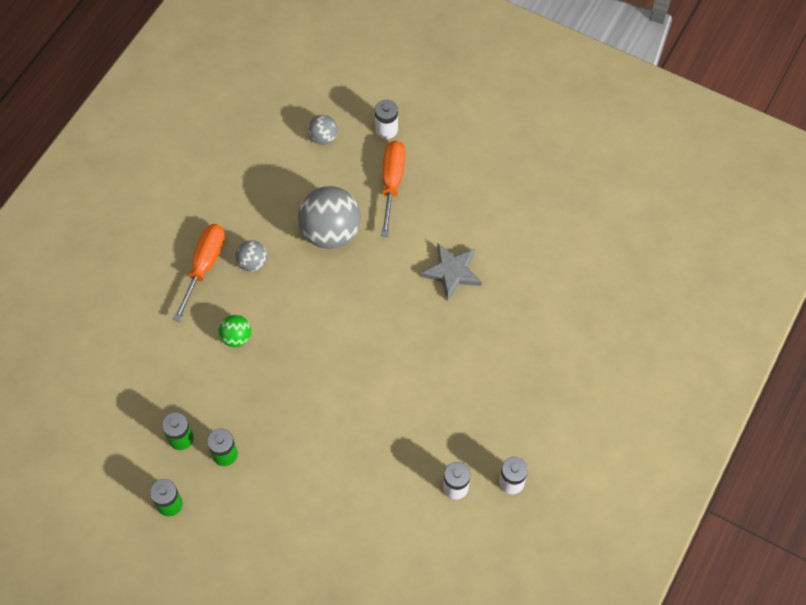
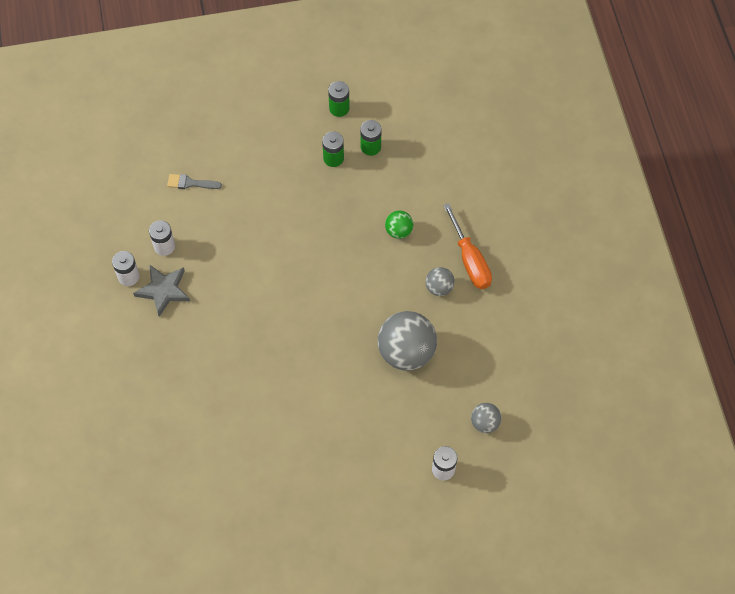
camera: 140 degrees right, 0 degrees up
(379, 536) = (190, 183): none -> grey brush
(392, 183) = (397, 426): orange screwdriver -> none
(452, 272) = (290, 390): grey star -> grey star (163, 290)

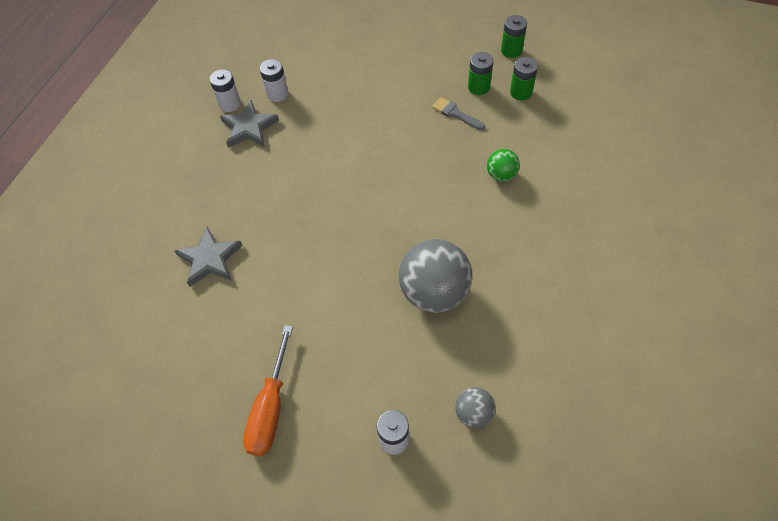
camera: 35 degrees right, 5 degrees down
(190, 183) = (337, 55): grey brush -> grey brush (455, 114)
(218, 417) = (210, 259): none -> grey star
(439, 287) = (510, 246): grey ball -> none
(469, 260) = (560, 235): orange screwdriver -> orange screwdriver (270, 407)

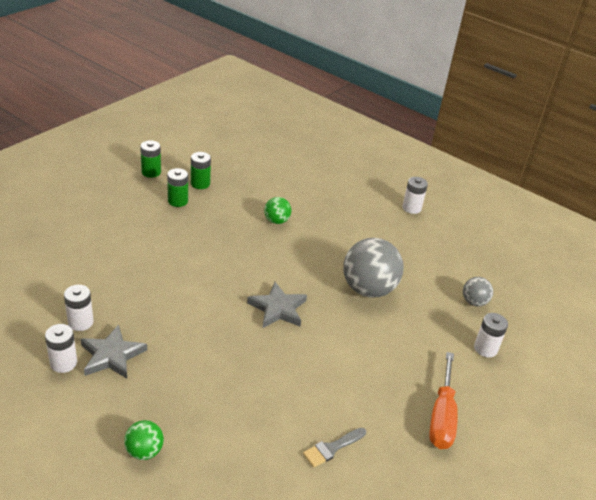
camera: 80 degrees left, 20 degrees down
(159, 187) = (144, 451): none -> green ball
(210, 259) = (267, 426): grey star -> grey star (278, 308)
(270, 407) = (442, 416): orange screwdriver -> orange screwdriver turned 75 degrees clockwise
(455, 114) = (197, 222): grey brush -> grey brush (332, 448)
(627, 303) = (411, 208): none -> white battery

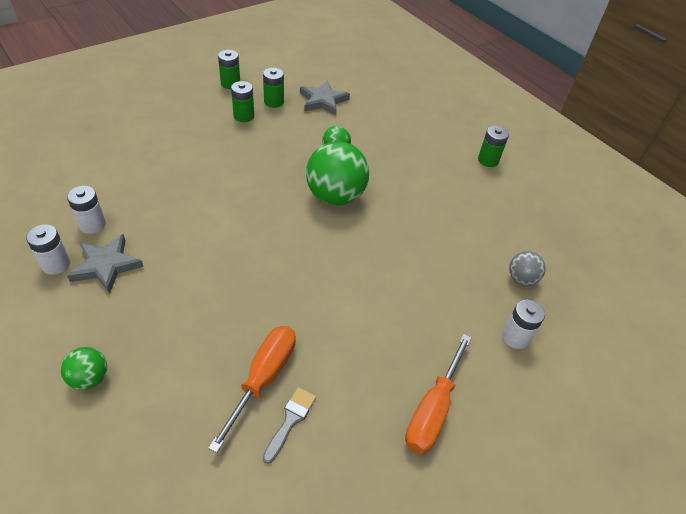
camera: 15 degrees right, 10 degrees up
(278, 308) = (297, 246): grey star -> grey star (323, 101)
(293, 260) = (335, 196): none -> green ball
(295, 421) = (263, 378): none -> orange screwdriver
(332, 448) = (290, 420): grey brush -> grey brush turned 135 degrees clockwise
(368, 289) = (405, 242): grey ball -> none
(411, 208) = (488, 160): white battery -> green battery

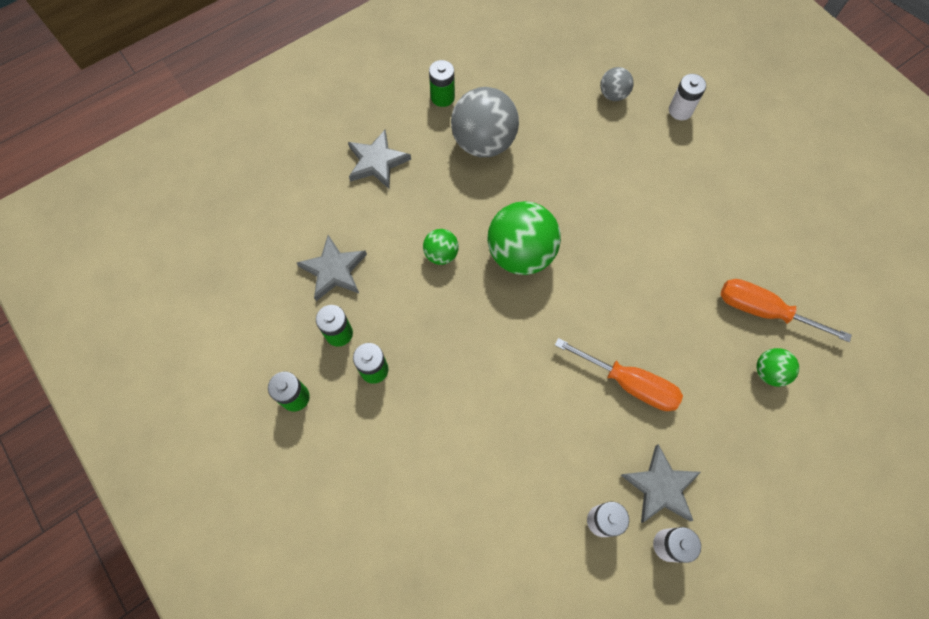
camera: 85 degrees left, 20 degrees up
(90, 378) = (796, 465): green ball -> green ball (769, 372)
(290, 420) = (797, 286): grey brush -> none
(417, 123) = (377, 162): none -> grey star
(433, 409) = (763, 179): orange screwdriver -> orange screwdriver (628, 383)
(445, 182) = (483, 142): none -> grey ball

